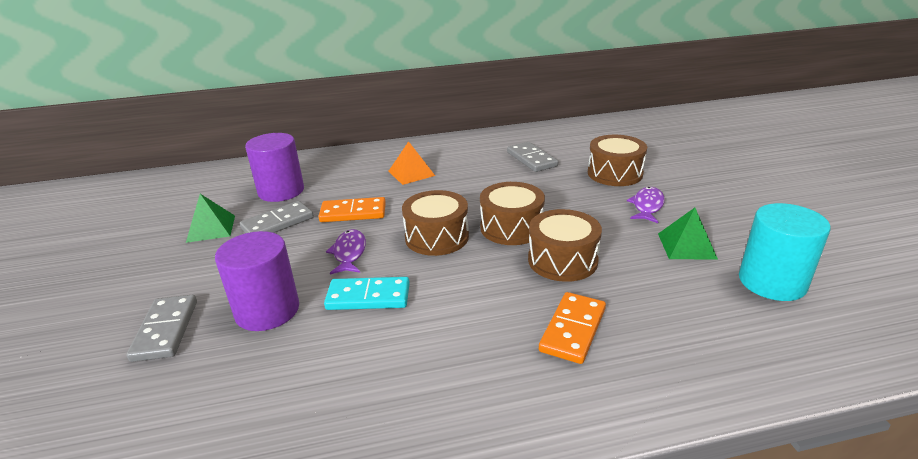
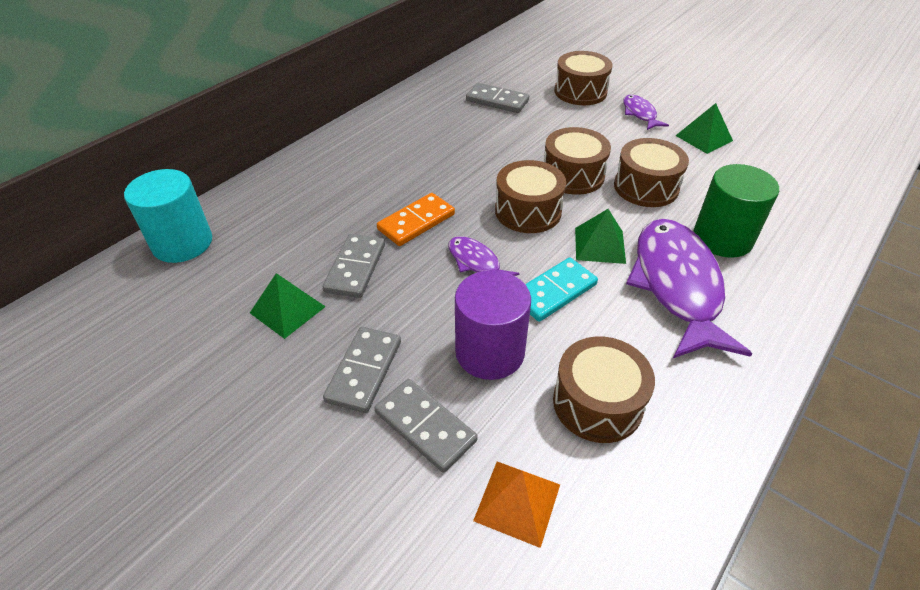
camera: 40 degrees left, 15 degrees up
(190, 281) = (364, 371): none -> grey domino
(275, 385) = (597, 403): none -> brown drum
(281, 191) = (298, 233): purple cylinder -> none
(411, 173) = (408, 156): orange pyramid -> orange pyramid (517, 502)
(453, 283) = (600, 245): none -> green pyramid
(469, 343) = (677, 285): none -> purple fish
(573, 330) = (722, 238): orange domino -> green cylinder
(772, 282) = (778, 144): turquoise cylinder -> turquoise cylinder (182, 243)

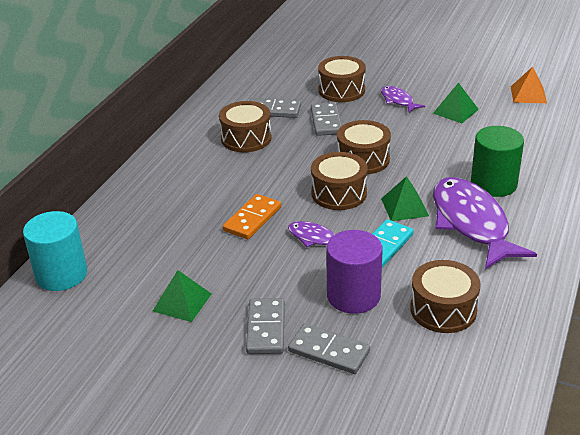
camera: 15 degrees left, 10 degrees down
(355, 268) = (220, 262): grey domino -> grey domino (326, 121)
(517, 502) = (412, 378): orange pyramid -> orange pyramid (528, 94)
(646, 187) = (424, 157): brown drum -> brown drum (246, 138)

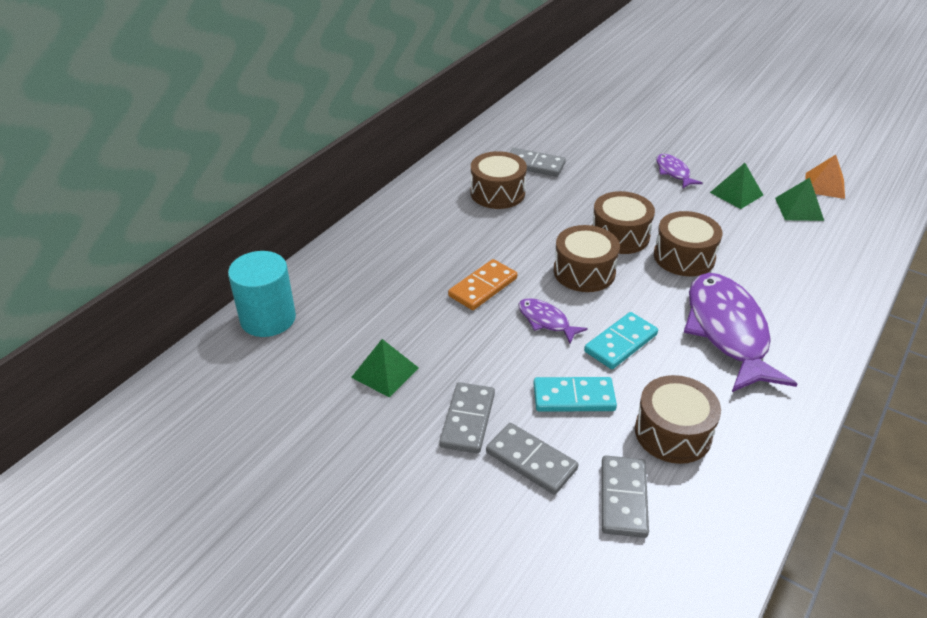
camera: 10 degrees right, 5 degrees up
(326, 121) = (588, 185): grey domino -> grey domino (623, 498)
(341, 90) = (613, 152): brown drum -> brown drum (684, 257)
(353, 296) = (574, 397): purple cylinder -> turquoise domino
(404, 207) = (654, 299): green pyramid -> green pyramid (799, 209)
(493, 184) = (763, 287): green cylinder -> none

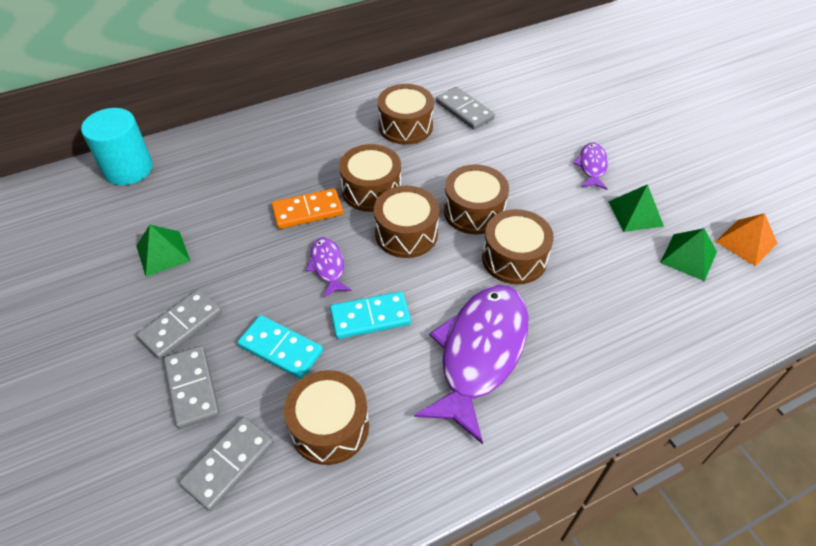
camera: 30 degrees right, 10 degrees up
(520, 251) = (371, 190): none -> brown drum

